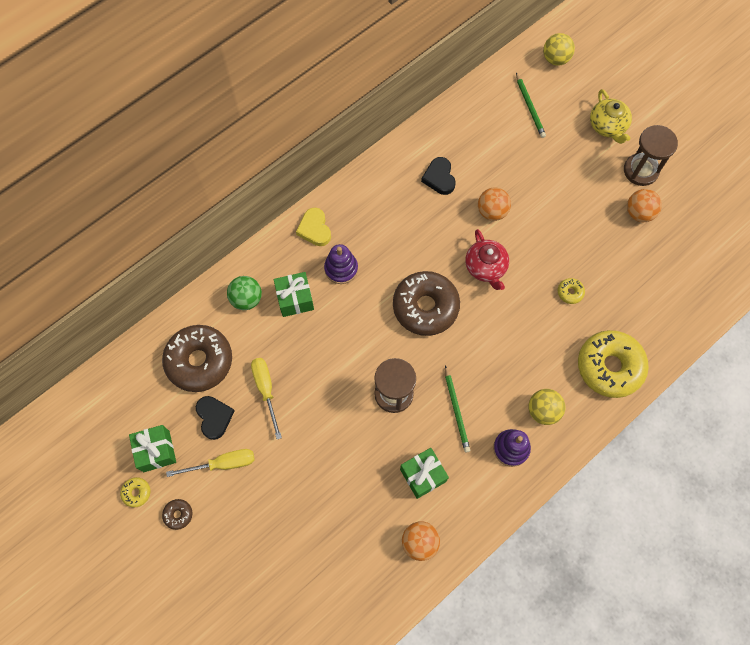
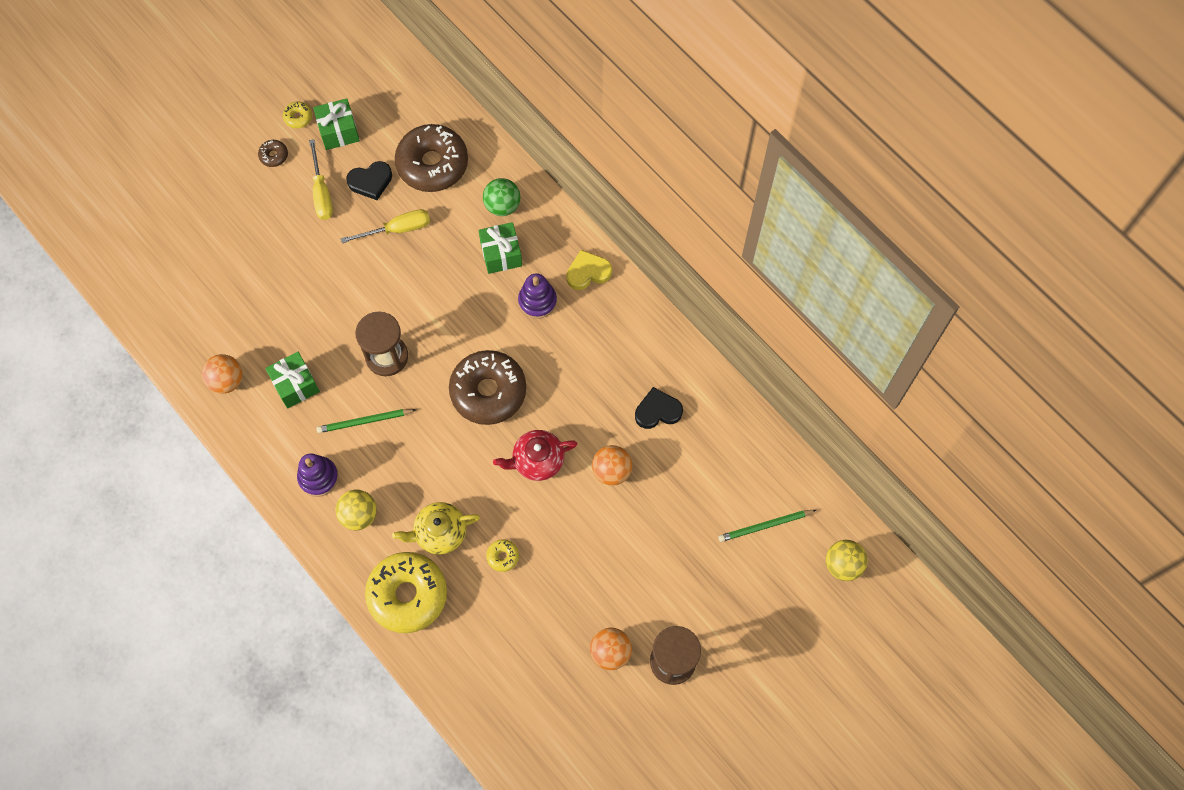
camera: 90 degrees right, 0 degrees up
(607, 126) = (739, 624): yellow teapot -> yellow teapot (439, 533)

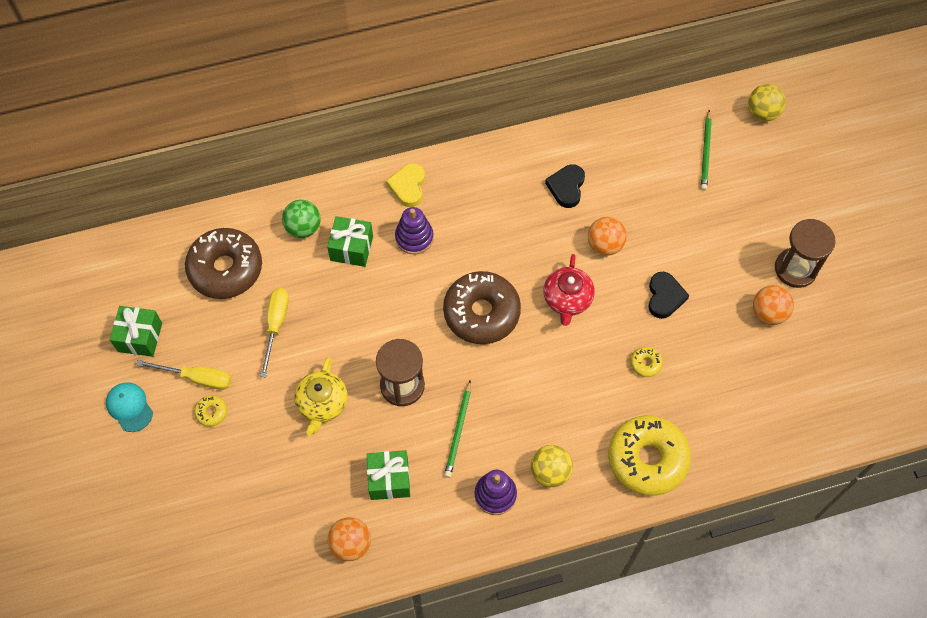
camera: 65 degrees left, 5 degrees down
(274, 155) = (129, 407): brown donut -> turquoise cap
(298, 117) = (101, 368): yellow donut -> yellow donut (211, 412)
(370, 182) = (212, 329): black heart -> black heart (664, 297)
(439, 533) = (599, 408): yellow teapot -> yellow teapot (322, 404)

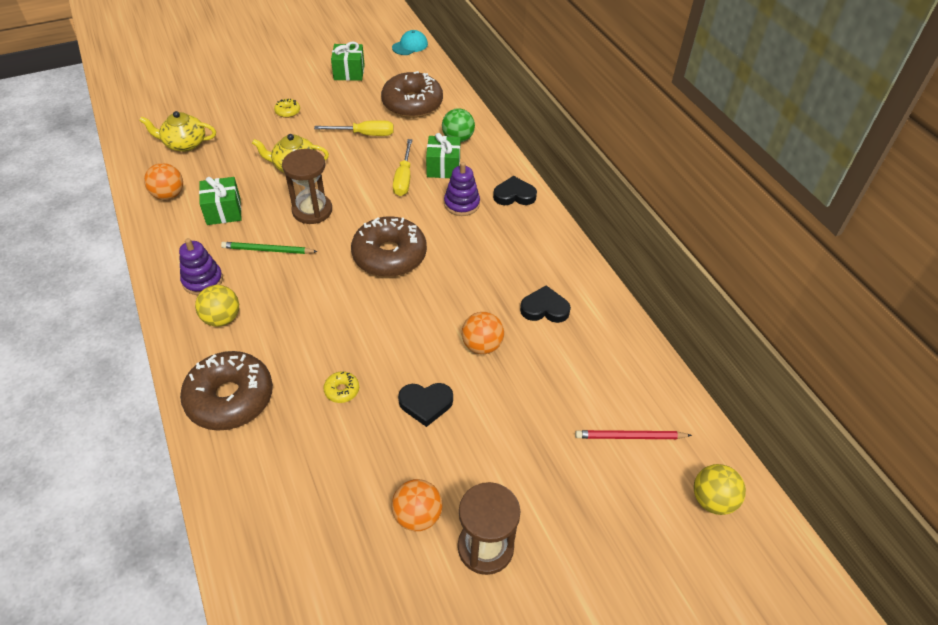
camera: 80 degrees right, 15 degrees down
(129, 407) = (292, 75): turquoise cap -> turquoise cap (410, 46)
(197, 378) = (316, 102): yellow screwdriver -> yellow screwdriver (403, 178)
(254, 535) = (184, 144): none -> yellow teapot
(408, 186) = (514, 195): yellow heart -> black heart
(567, 299) = (412, 318): red teapot -> none
(647, 459) = (230, 398): yellow donut -> brown donut
(706, 152) = (630, 437): green pencil -> red pencil

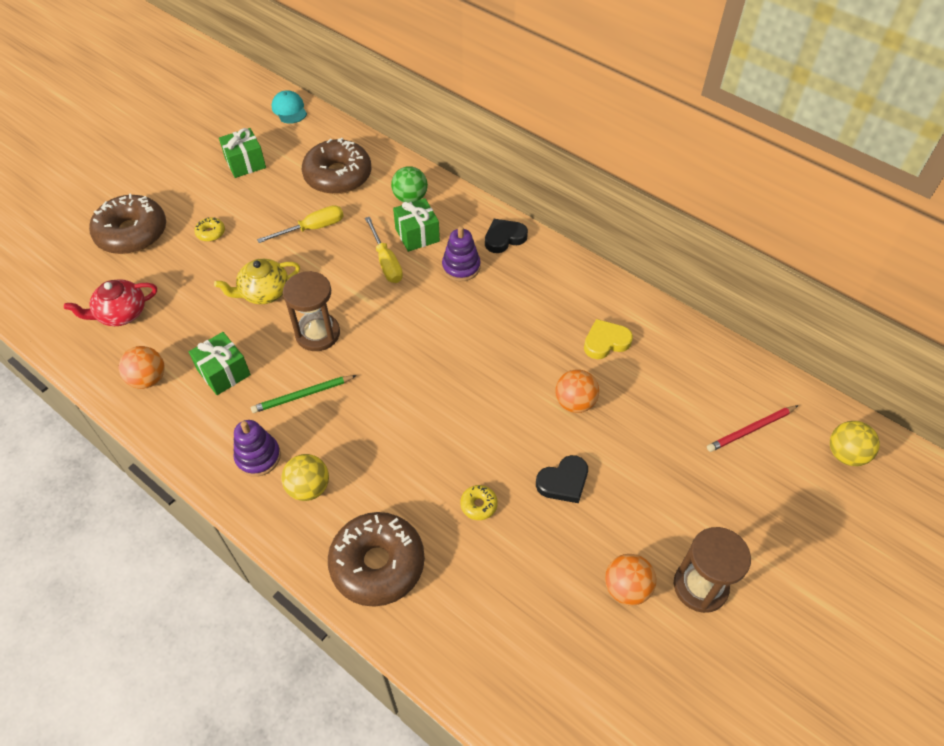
camera: 25 degrees left, 5 degrees up
(184, 144) = (121, 314): yellow teapot -> red teapot
(389, 255) = (429, 349): brown donut -> brown donut (132, 233)
(410, 46) = (289, 109): turquoise cap -> turquoise cap turned 45 degrees counterclockwise
(544, 308) = (605, 342): black heart -> yellow heart

